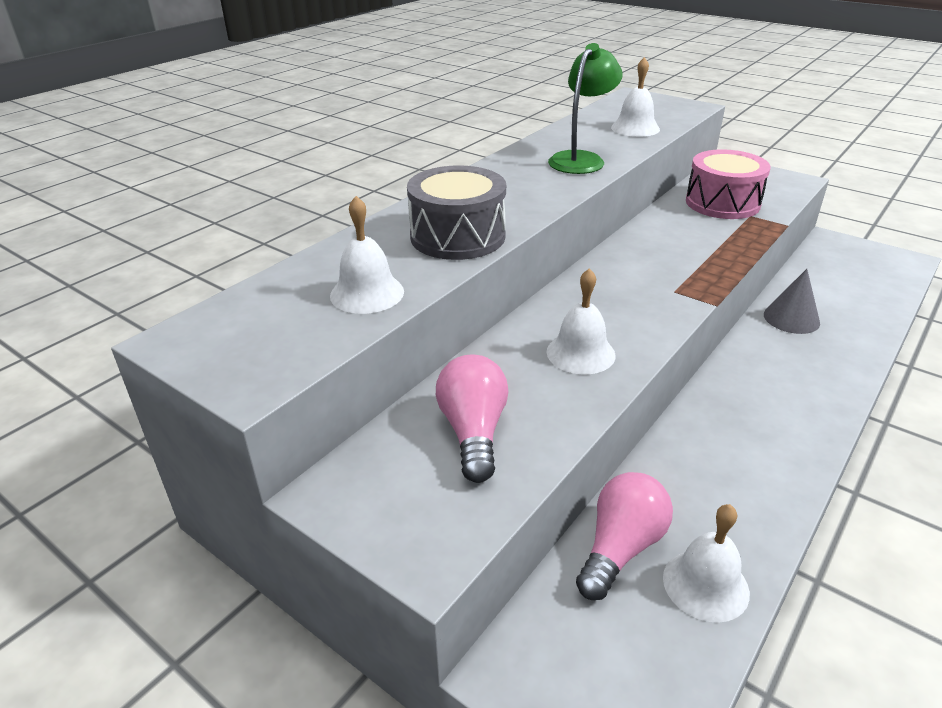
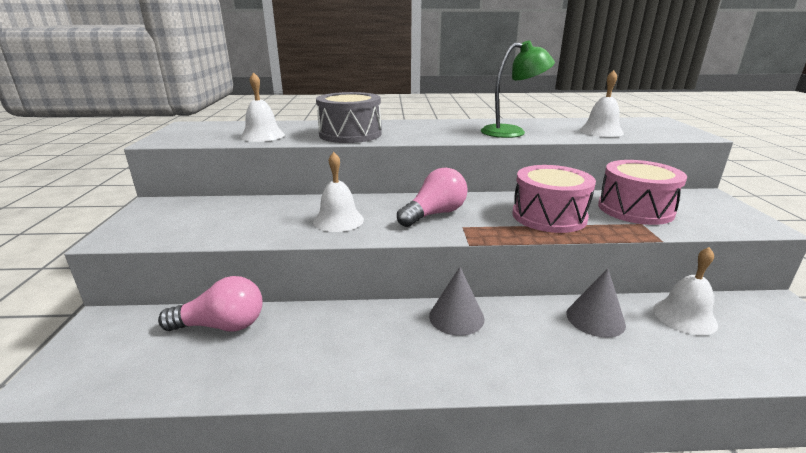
camera: 50 degrees right, 10 degrees down
(473, 432) = (226, 217): pink light bulb -> pink light bulb (434, 214)
(696, 242) = (549, 216): none -> pink drum
(705, 584) = (206, 371): white bell -> white bell (684, 316)
(734, 382) = (456, 317): none -> grey cone

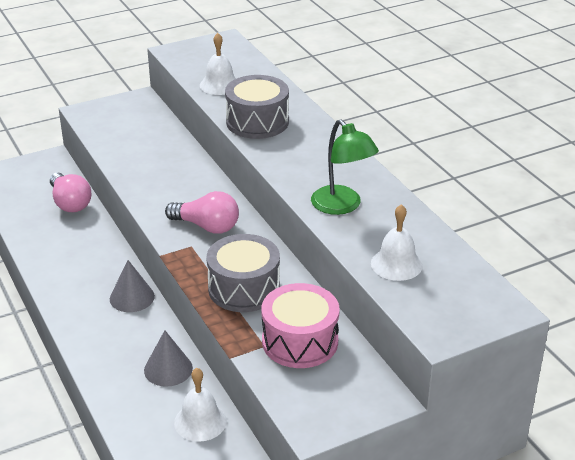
camera: 65 degrees right, 10 degrees up
(338, 220) = (164, 185): white bell -> none
(549, 216) = (244, 288): pink drum -> grey drum

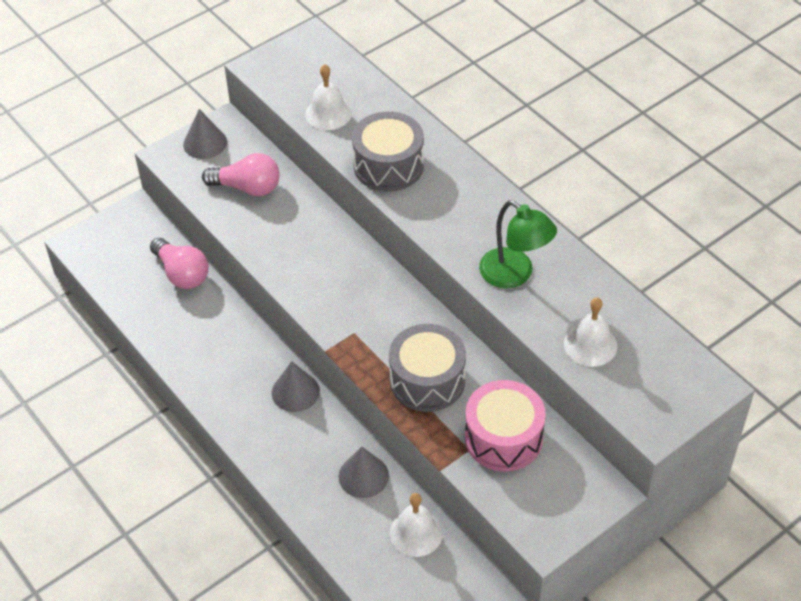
camera: 10 degrees left, 15 degrees up
(118, 108) = (205, 143): none -> grey cone
(206, 226) = (362, 303): pink light bulb -> pink light bulb (247, 187)

